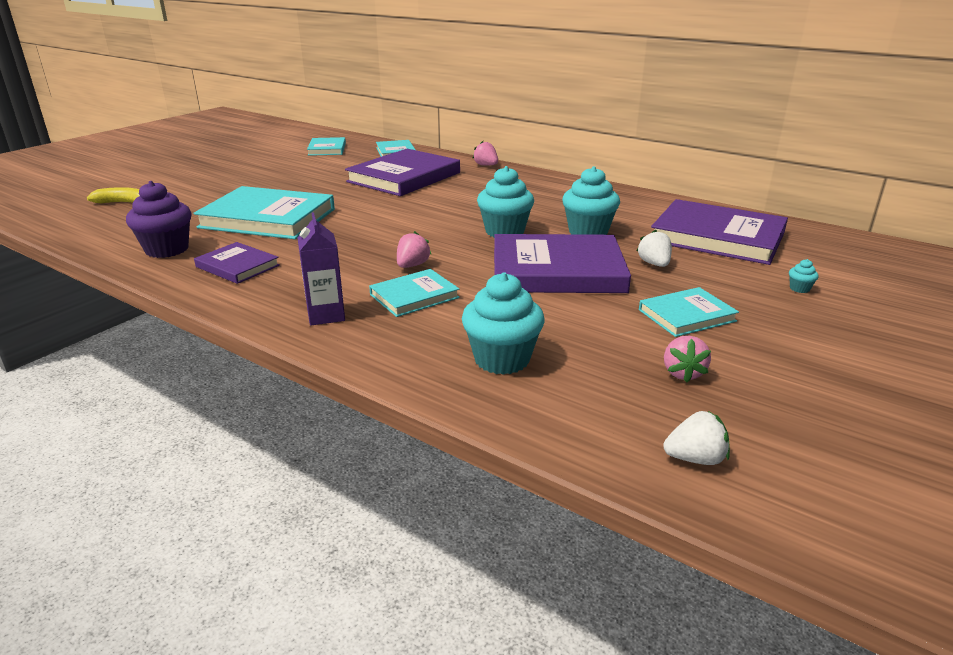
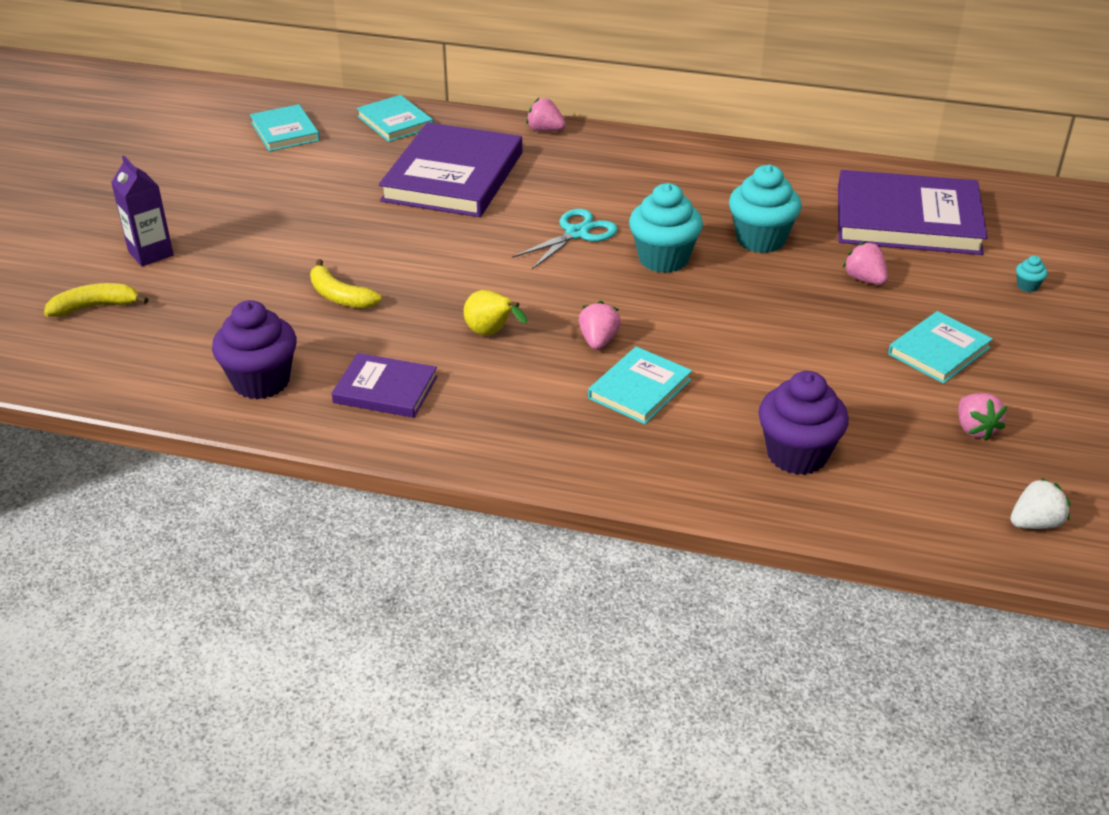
camera: 20 degrees left, 10 degrees up
(268, 218) = (340, 296): turquoise book -> yellow banana
(326, 315) = (565, 440): purple carton -> purple carton (151, 253)
(342, 250) = (491, 333): none -> yellow pear
(456, 211) = (576, 233): none -> turquoise scissors
(502, 359) = (797, 455): turquoise cupcake -> purple cupcake
(557, 270) = (767, 313): purple book -> none
(654, 264) = (864, 279): white strawberry -> pink strawberry

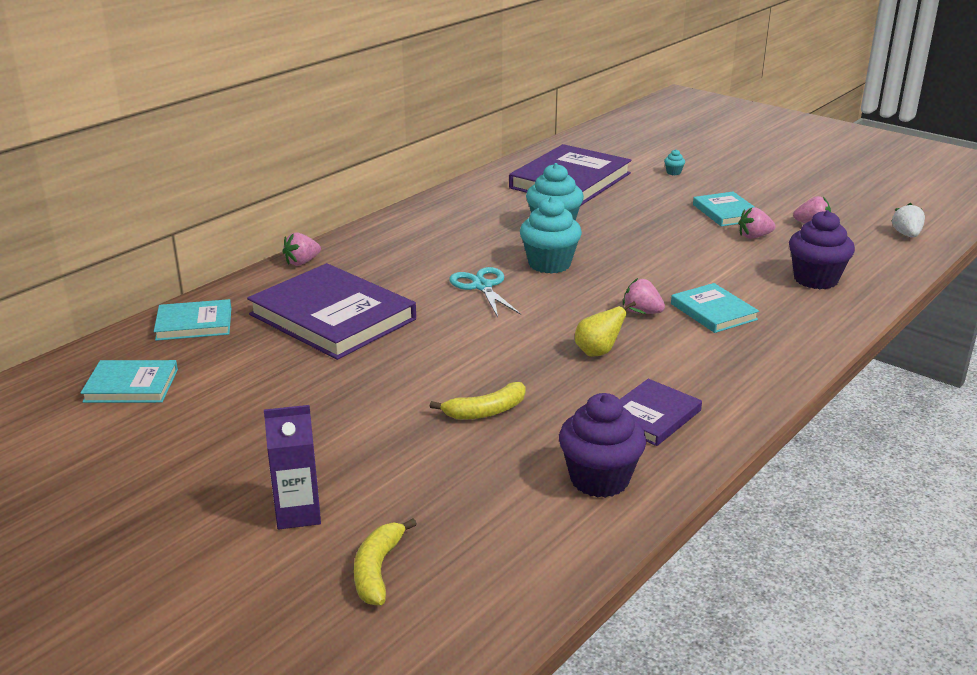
camera: 65 degrees left, 10 degrees down
(864, 279) = (631, 210): pink strawberry -> pink strawberry (754, 236)

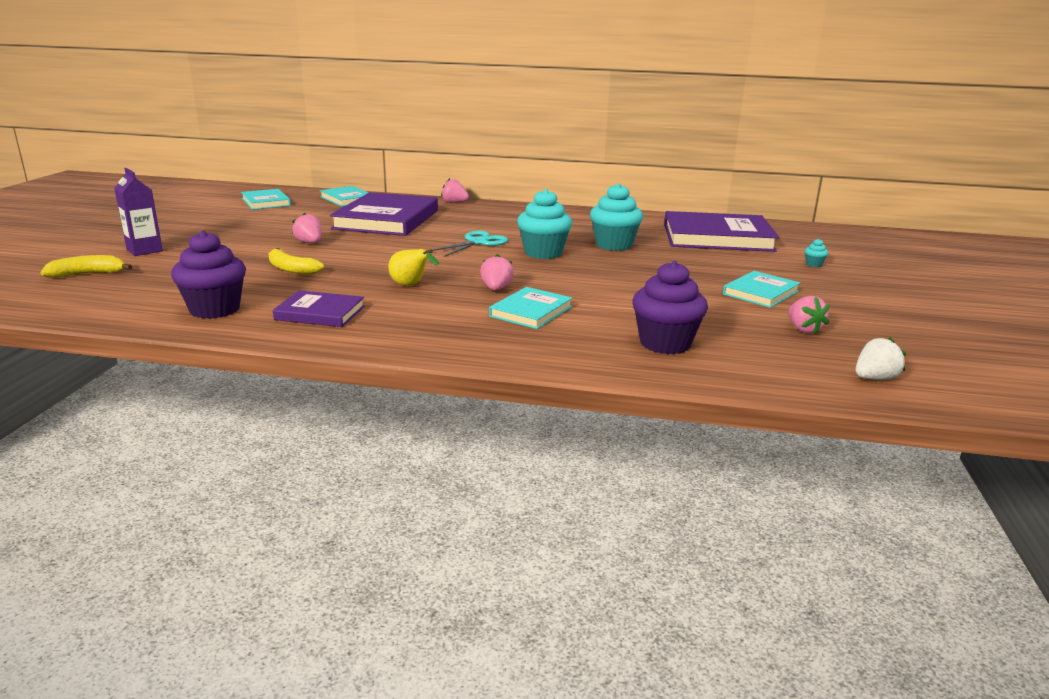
camera: 60 degrees right, 5 degrees down
(754, 236) = (723, 309): pink strawberry -> pink strawberry (309, 243)

